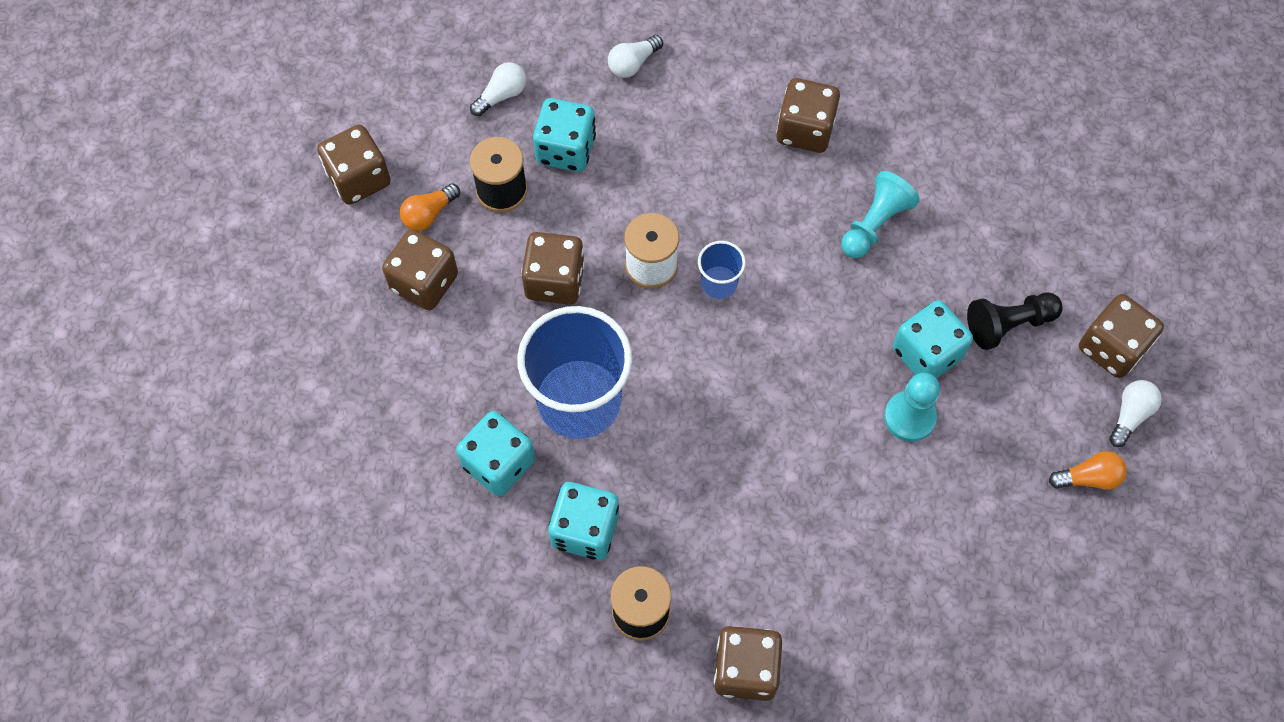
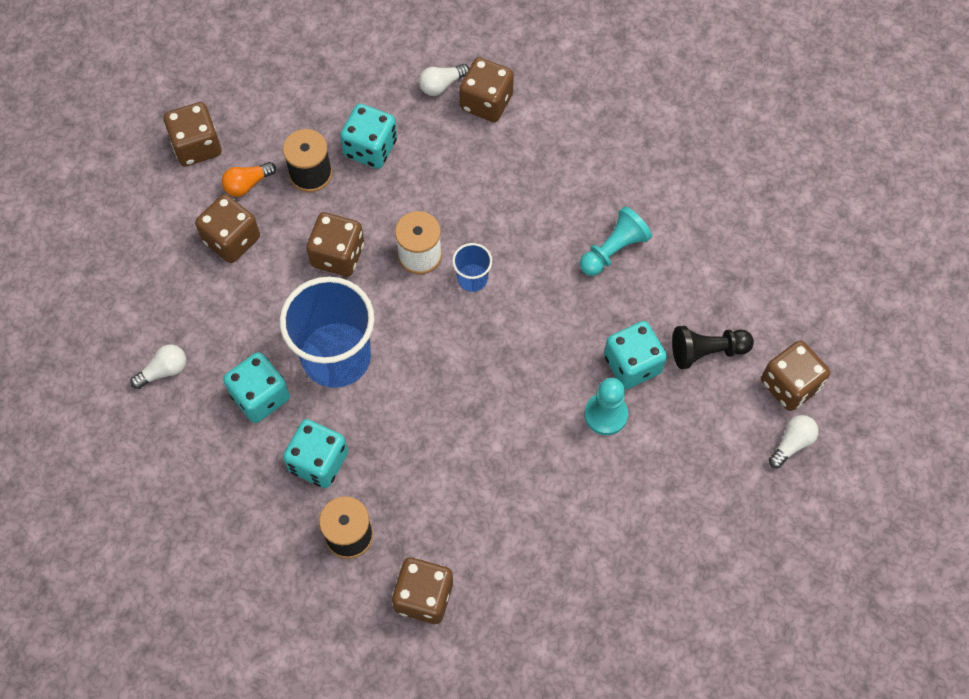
camera: 10 degrees right, 0 degrees up
(501, 95) = (327, 95): white light bulb -> white light bulb (164, 371)
(805, 130) = (573, 162): brown dice -> brown dice (486, 102)
(1088, 478) = (744, 489): orange light bulb -> none

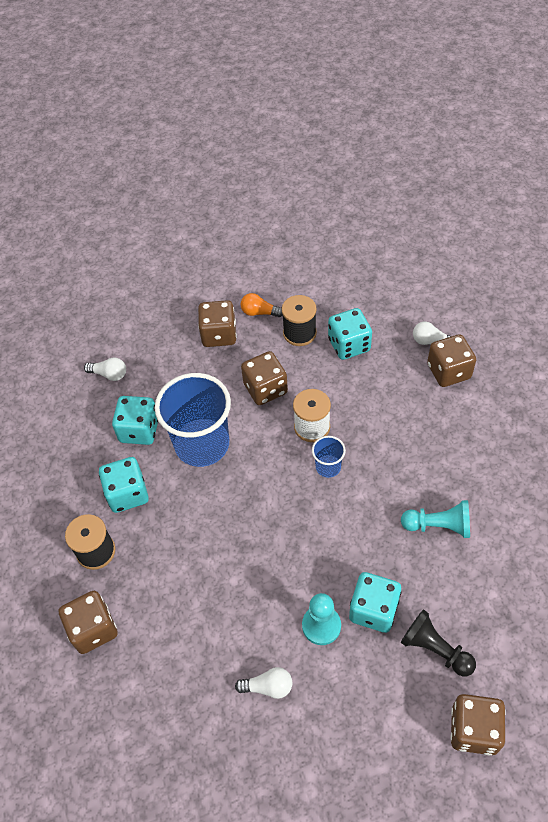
camera: 50 degrees right, 10 degrees down
(197, 146) = (255, 273): brown dice -> none
(792, 443) = (432, 773): white light bulb -> white light bulb (268, 687)

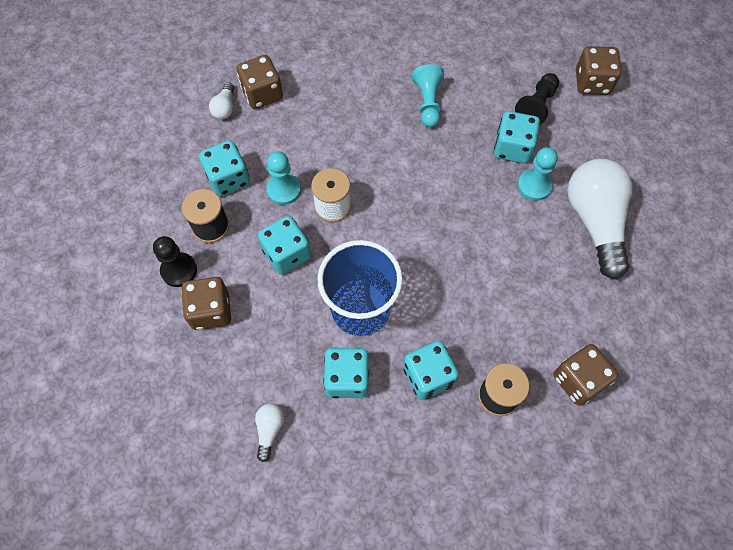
camera: 100 degrees left, 10 degrees up
(259, 312) = (179, 270): orange light bulb -> black pawn
(265, 389) = (286, 254): brown dice -> turquoise dice
(268, 687) = (595, 222): white light bulb -> white light bulb, size x2.38
(328, 467) = (377, 189): blue cup -> none
(333, 388) = (283, 190): none -> turquoise pawn

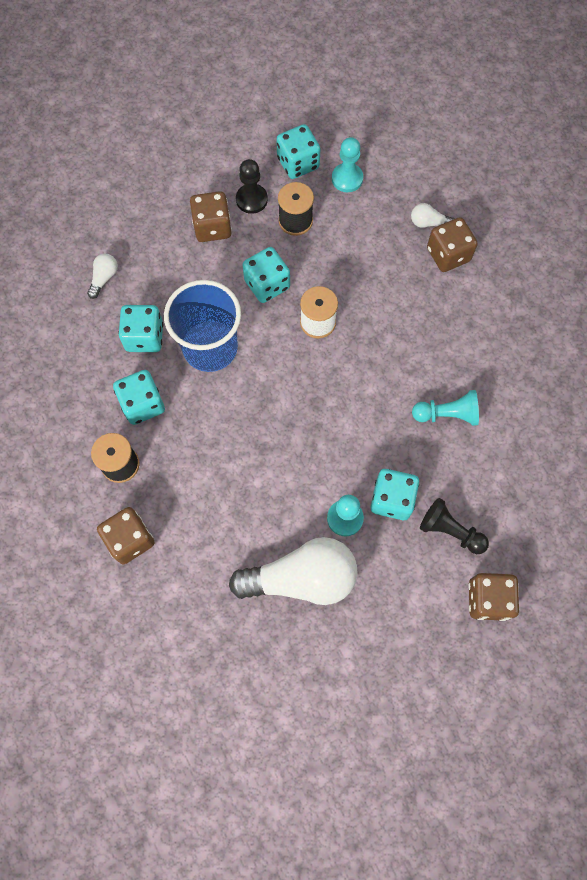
camera: 90 degrees right, 5 degrees up
(228, 178) = (347, 231): turquoise dice -> turquoise dice (298, 163)
(269, 430) = (104, 278): white light bulb -> white light bulb turned 75 degrees counterclockwise
(283, 190) = (335, 279): turquoise pawn -> turquoise pawn (347, 179)

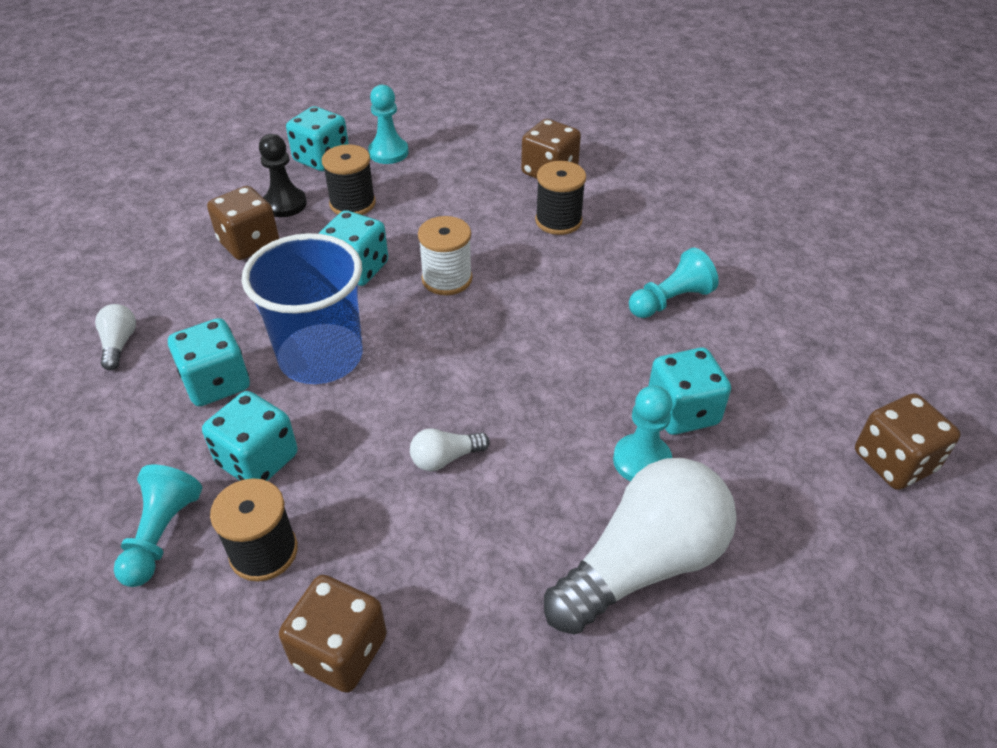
camera: 30 degrees left, 25 degrees down
(77, 427) = (161, 535): none -> turquoise pawn
(422, 306) = (558, 221): none -> black spool
(428, 223) = (507, 156): white light bulb -> white light bulb (445, 458)
(450, 531) = (780, 411): black pawn -> none

